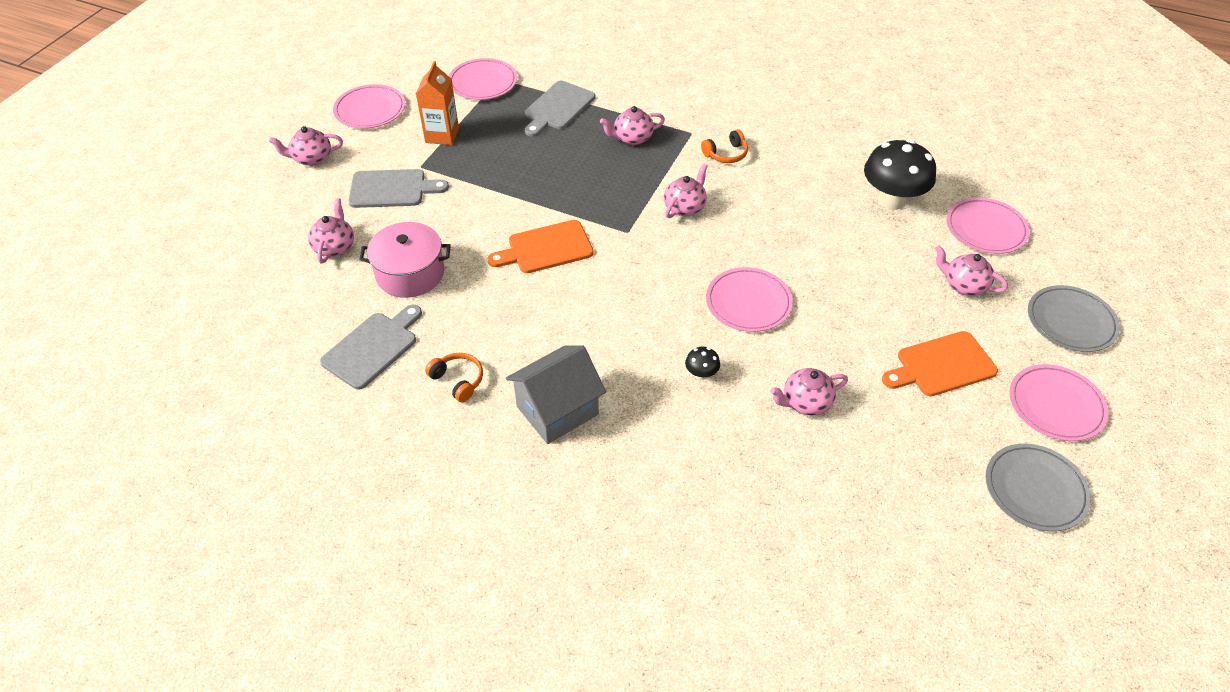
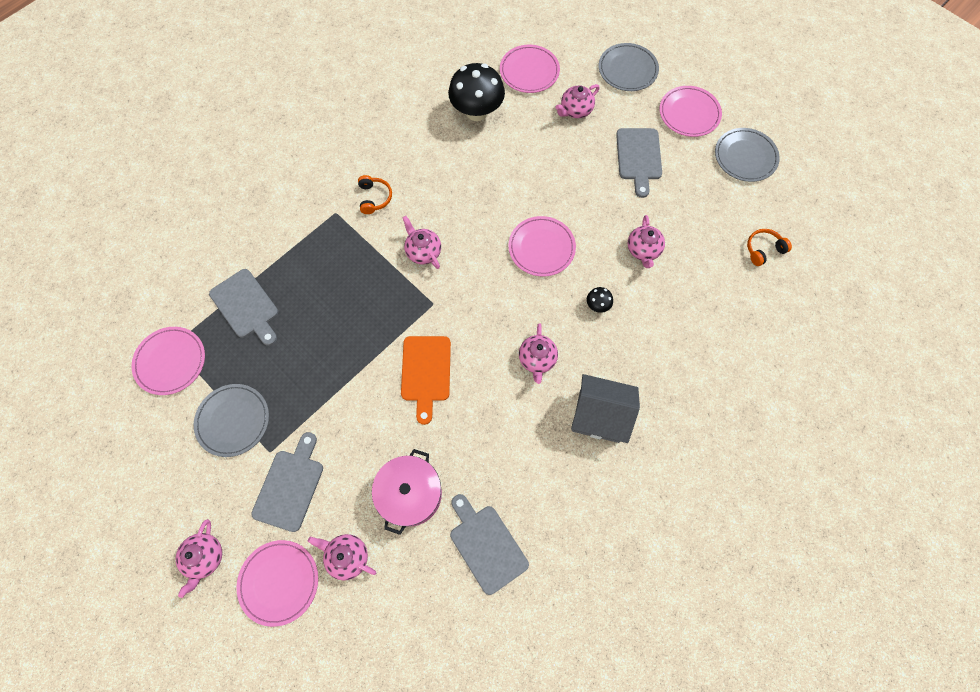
camera: 70 degrees left, 20 degrees up
(370, 110) = (155, 482): pink plate -> pink plate (279, 582)
(442, 135) = (233, 421): orange carton -> grey plate
(458, 380) = (546, 483): orange headphones -> orange headphones (763, 250)
(557, 410) = (599, 416): grey house -> grey house turned 60 degrees counterclockwise
(632, 138) = (319, 260): pink teapot -> pink teapot (537, 359)
(941, 365) = (639, 157): orange cutting board -> grey cutting board

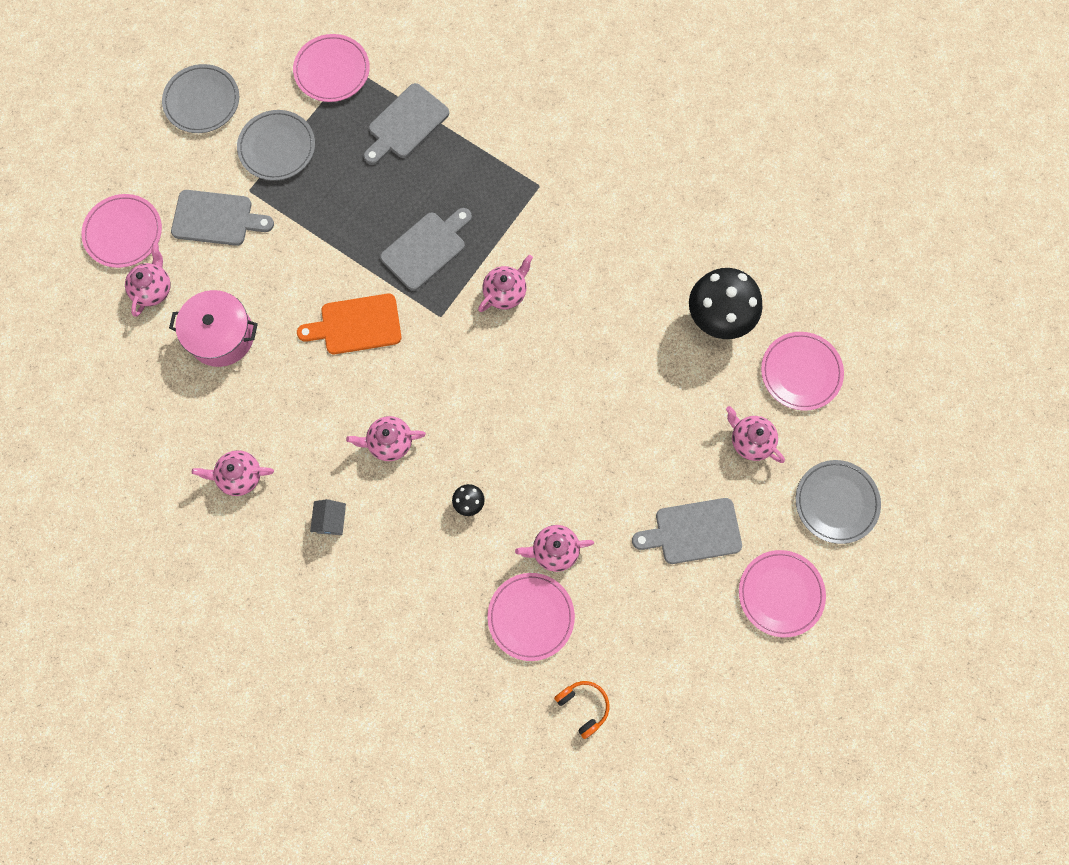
camera: 80 degrees right, 5 degrees up
(205, 557) = (140, 161): pink teapot -> pink teapot (239, 476)
(374, 198) = (567, 223): orange headphones -> none
(486, 545) = (177, 421): grey cutting board -> grey cutting board (426, 248)
(541, 248) = (535, 426): pink plate -> pink plate (531, 617)
(599, 416) = (331, 521): grey house -> grey house, size x0.49
(745, 157) = (725, 676): grey plate -> grey plate (202, 101)

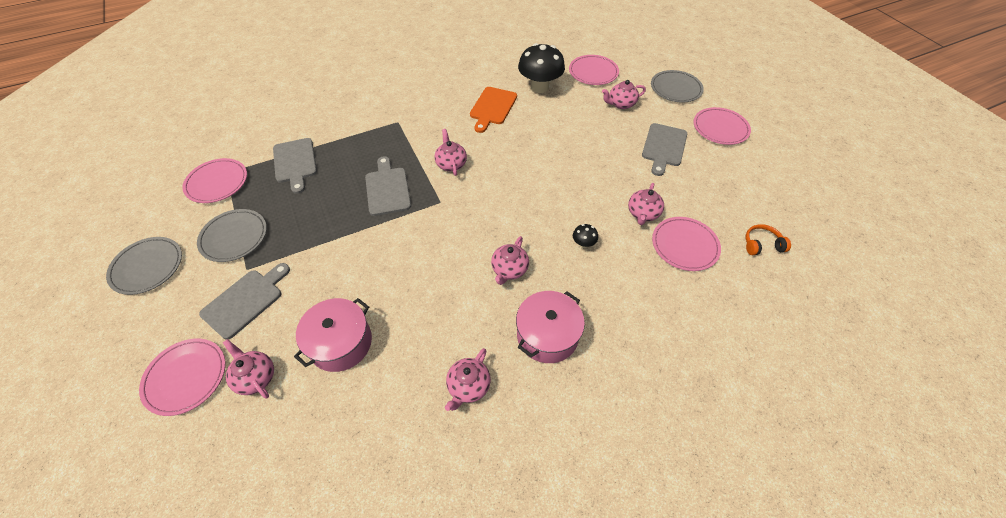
camera: 60 degrees left, 20 degrees down
(331, 521) = (547, 335): grey house -> pink pot
(356, 325) = (407, 250): orange cutting board -> orange cutting board (492, 108)

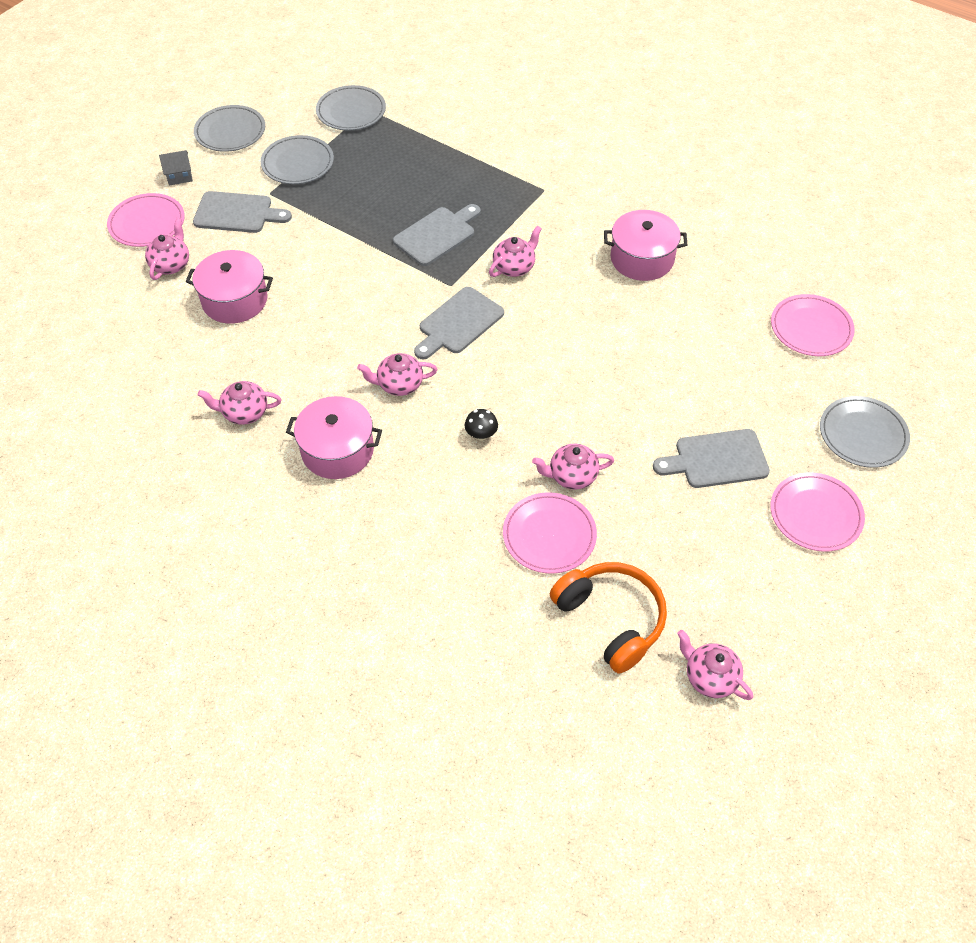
camera: 60 degrees right, 0 degrees up
(156, 327) = (179, 176): none -> grey house
(217, 183) = (351, 111): pink plate -> grey plate
(295, 163) = (418, 147): grey cutting board -> grey cutting board (458, 323)
(492, 108) = (642, 258): orange cutting board -> pink pot
(540, 87) = (725, 286): black mushroom -> none
(621, 104) = (767, 383): pink teapot -> pink teapot (710, 677)
(762, 245) = (611, 619): orange headphones -> orange headphones, size x1.89

